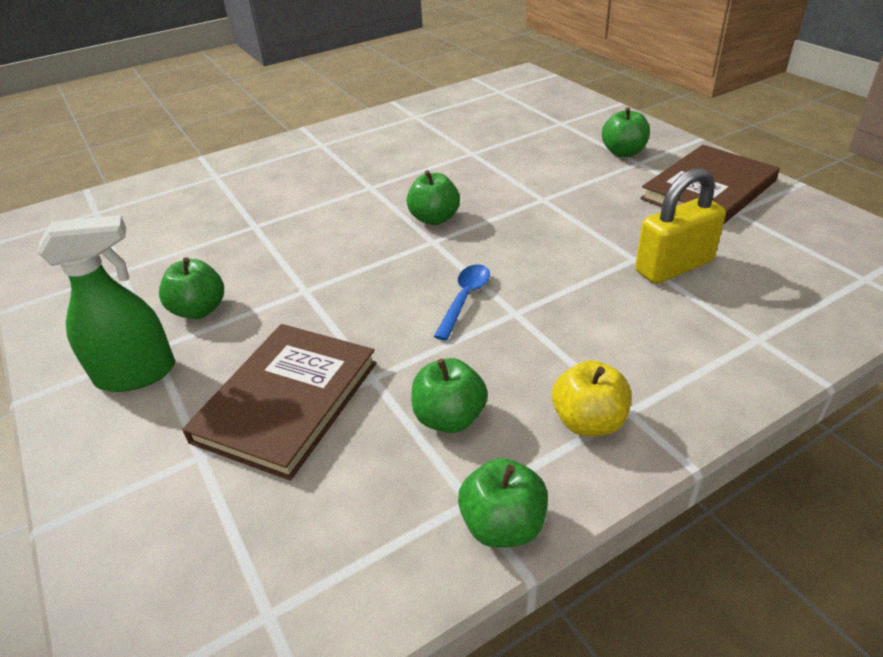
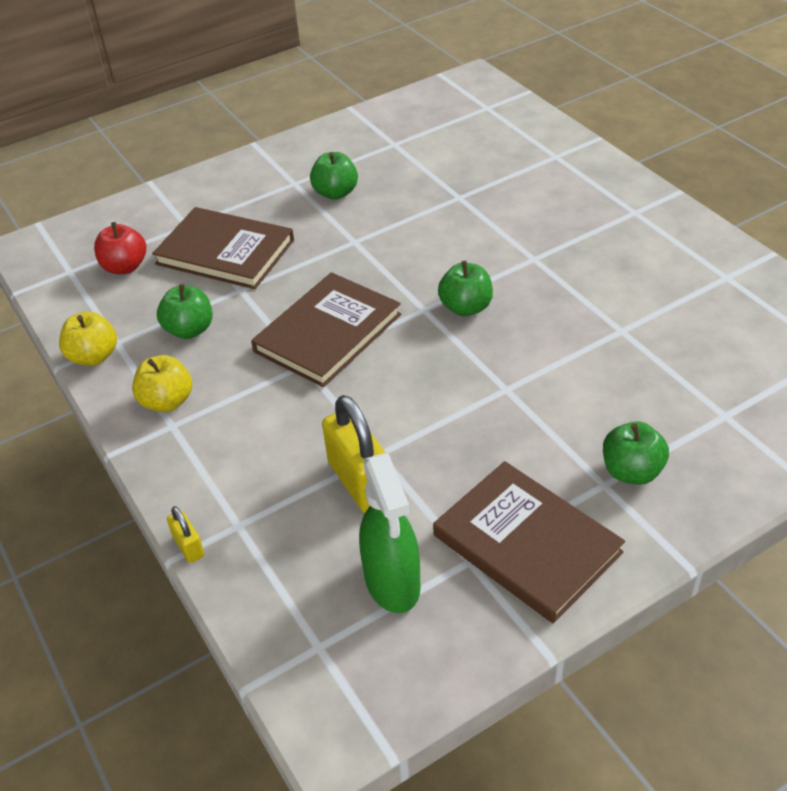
camera: 90 degrees right, 5 degrees up
(137, 374) = (268, 182): green spray bottle -> green spray bottle (392, 583)
(284, 522) = (125, 267): none -> red apple
(464, 299) = (328, 333): blue spoon -> brown book
(503, 525) = (94, 356): green apple -> yellow apple
(804, 371) = (189, 546): none -> yellow padlock

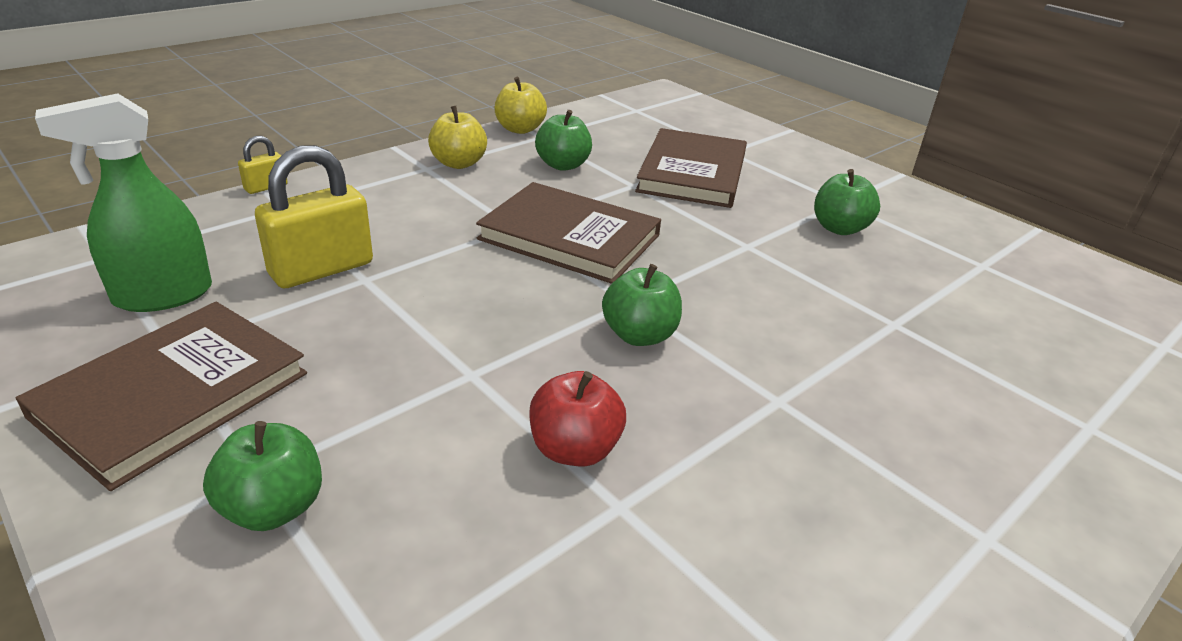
camera: 75 degrees right, 10 degrees down
(125, 267) = (650, 130): red apple -> red apple (574, 449)

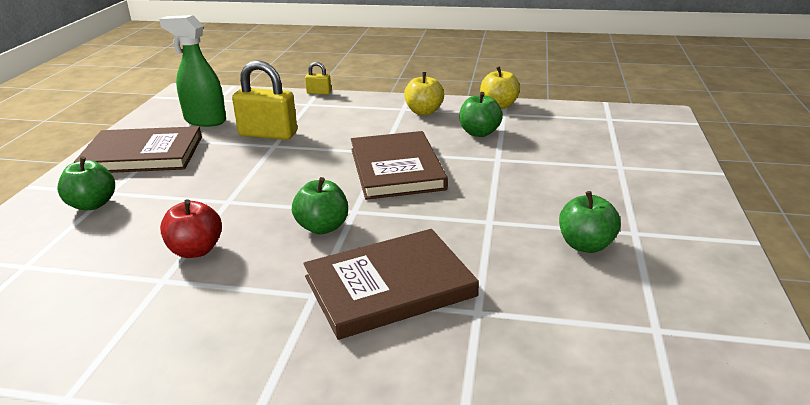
camera: 55 degrees right, 5 degrees down
(692, 173) = (556, 168): brown book -> brown book (389, 286)

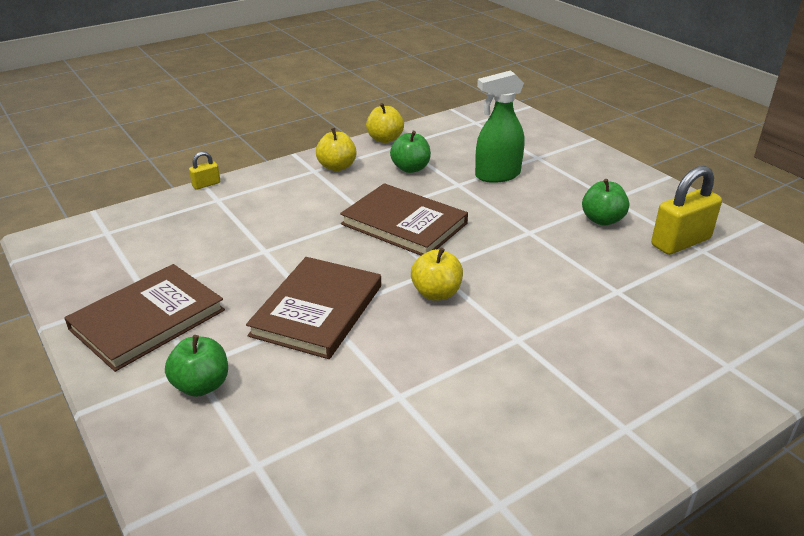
camera: 45 degrees left, 5 degrees up
(196, 250) = (379, 362): red apple -> none
(204, 120) = (141, 258): green spray bottle -> green spray bottle (497, 175)
(268, 134) = (238, 243): yellow padlock -> yellow padlock (680, 242)
(322, 227) = (436, 293): green apple -> yellow apple
(389, 286) = (549, 306): brown book -> brown book (317, 310)

